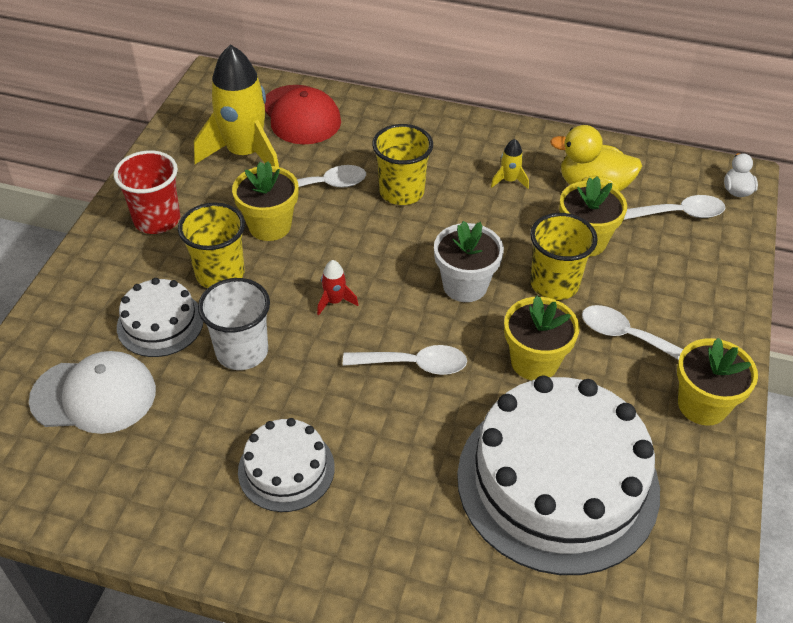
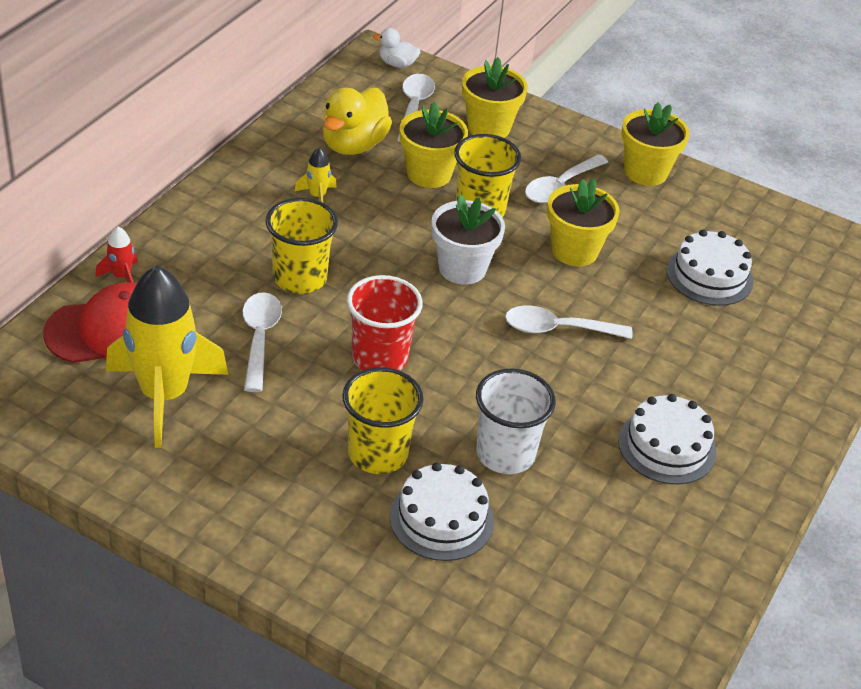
camera: 80 degrees left, 5 degrees down
(94, 395) = (537, 591): white cap -> none
(157, 220) = (256, 499): red cup -> red cup (379, 358)
(270, 226) = (312, 396): yellow flower pot -> yellow flower pot (488, 127)
(334, 301) = (453, 367): red rocket -> red rocket (122, 277)
(414, 364) = (557, 329): white spoon -> white spoon turned 105 degrees counterclockwise
(557, 482) = (709, 276): white cake -> white cake, size x0.48

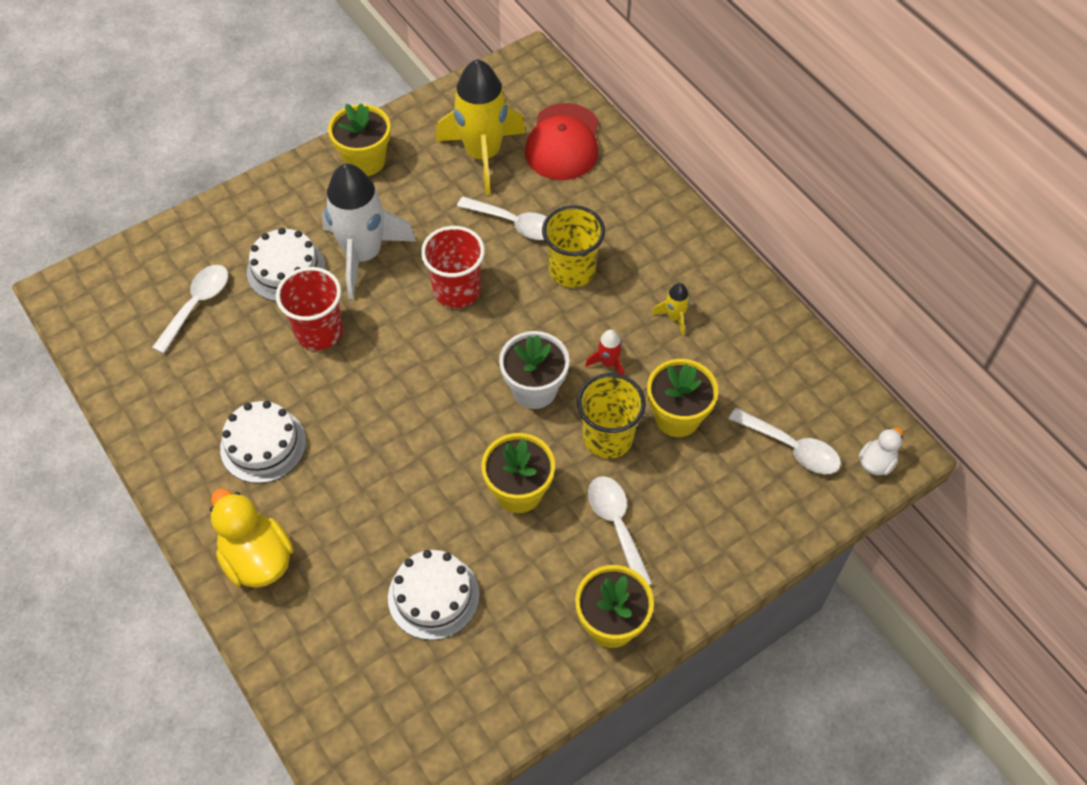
camera: 120 degrees right, 15 degrees up
(122, 277) = (620, 162): red rocket -> red rocket (608, 363)
(353, 145) = (742, 371): yellow duck -> yellow duck (257, 559)
(377, 453) = (363, 255): yellow cup -> white rocket
(488, 127) = (736, 503): yellow flower pot -> yellow flower pot (365, 161)
(505, 454) = (319, 332): white cup -> red cup
(557, 329) = (427, 428): white spoon -> white spoon (197, 304)

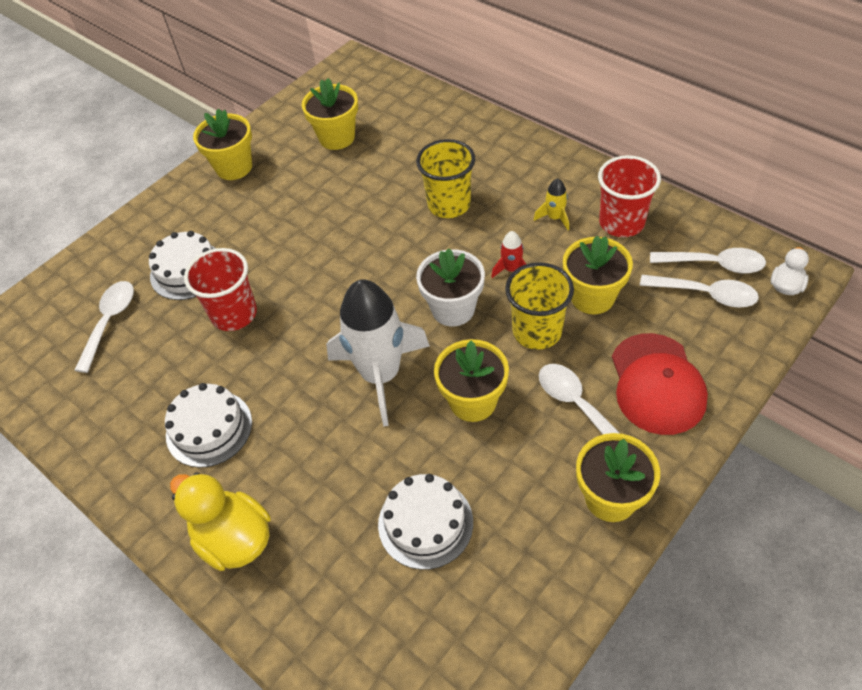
camera: 10 degrees left, 5 degrees down
(363, 255) = (256, 240): white rocket -> white rocket (381, 375)
(457, 290) = (351, 247): red cup -> red cup (621, 223)
(483, 155) = (337, 137): yellow rocket -> yellow flower pot
(514, 224) = (384, 182): white spoon -> white spoon (714, 264)
(563, 142) = (403, 112): red cap -> red cap (657, 384)

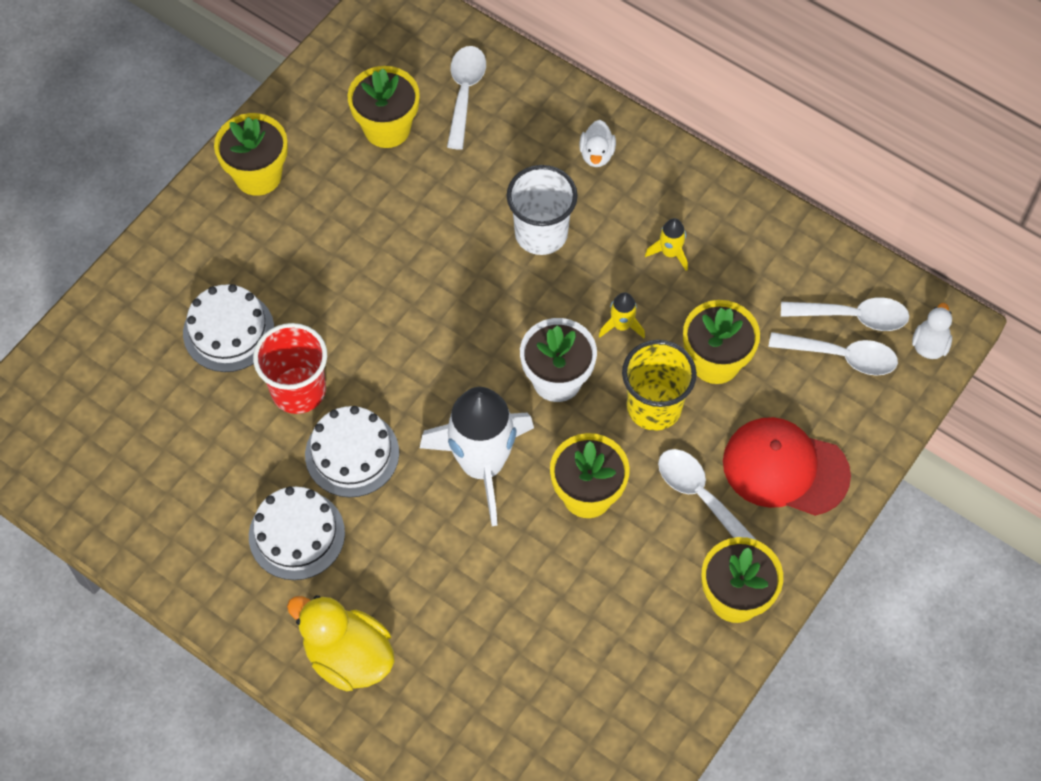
camera: 10 degrees left, 10 degrees up
(110, 322) = (148, 403): white spoon -> white spoon (464, 92)
(425, 523) = (547, 631): white cake -> white cake (352, 453)
(449, 204) = (541, 233): yellow cup -> white cup
(498, 152) = (596, 154): none -> white duck
(511, 269) = (621, 325): red rocket -> yellow rocket
(621, 223) = (749, 260): red cup -> none
(657, 384) = (785, 468): red cap -> red cap turned 120 degrees clockwise

